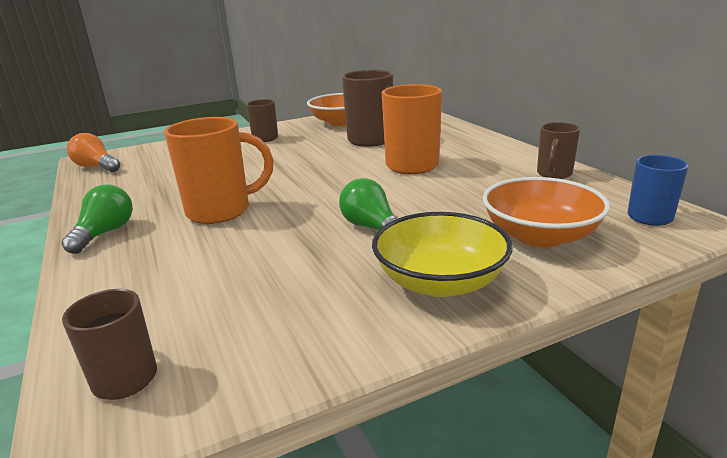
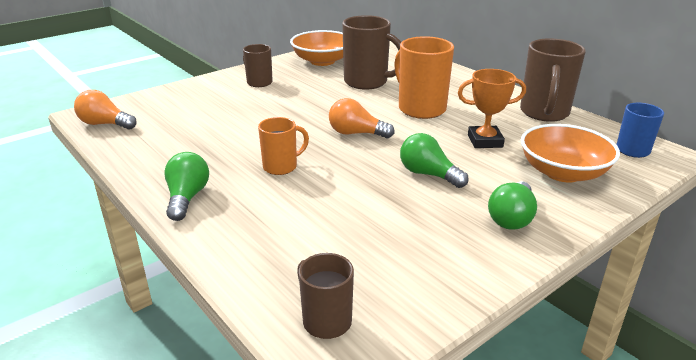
camera: 15 degrees left, 5 degrees up
(221, 211) = (281, 167): orange mug -> orange mug, size x0.59
(323, 184) = (356, 133): none -> orange light bulb
(440, 281) = (511, 218): yellow bowl -> green light bulb
(462, 198) = (485, 141): none -> orange trophy
(554, 174) = (544, 113): brown mug -> brown mug, size x1.69

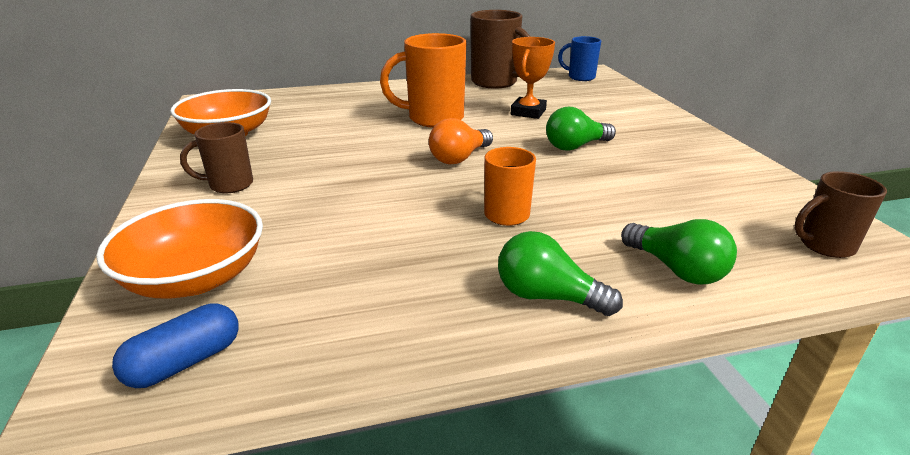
camera: 65 degrees left, 0 degrees up
(105, 124) = (185, 362): orange light bulb -> blue capsule
(367, 82) = (333, 126): brown mug -> none
(511, 218) = (666, 135): green light bulb -> green light bulb (676, 269)
(563, 172) = (602, 103): orange bowl -> orange bowl (196, 278)

